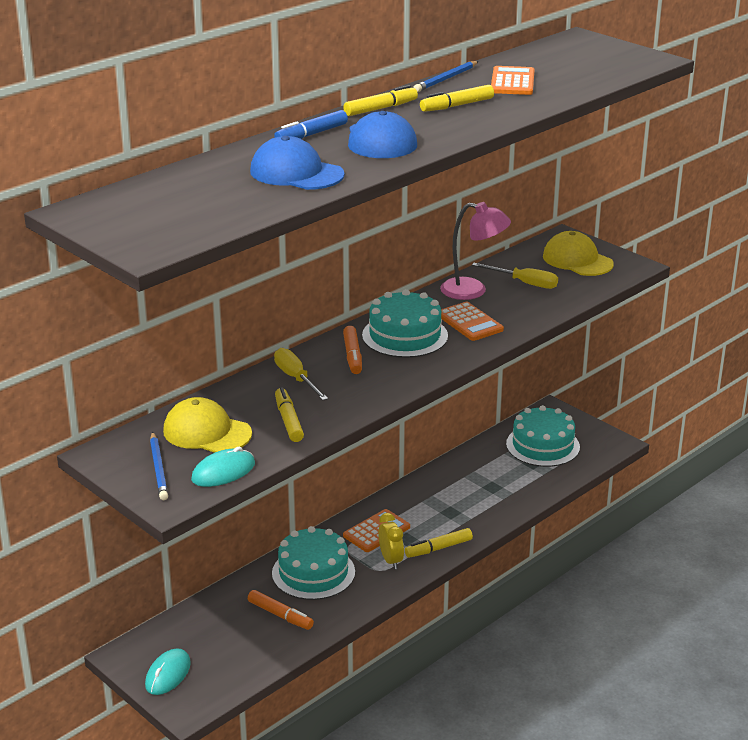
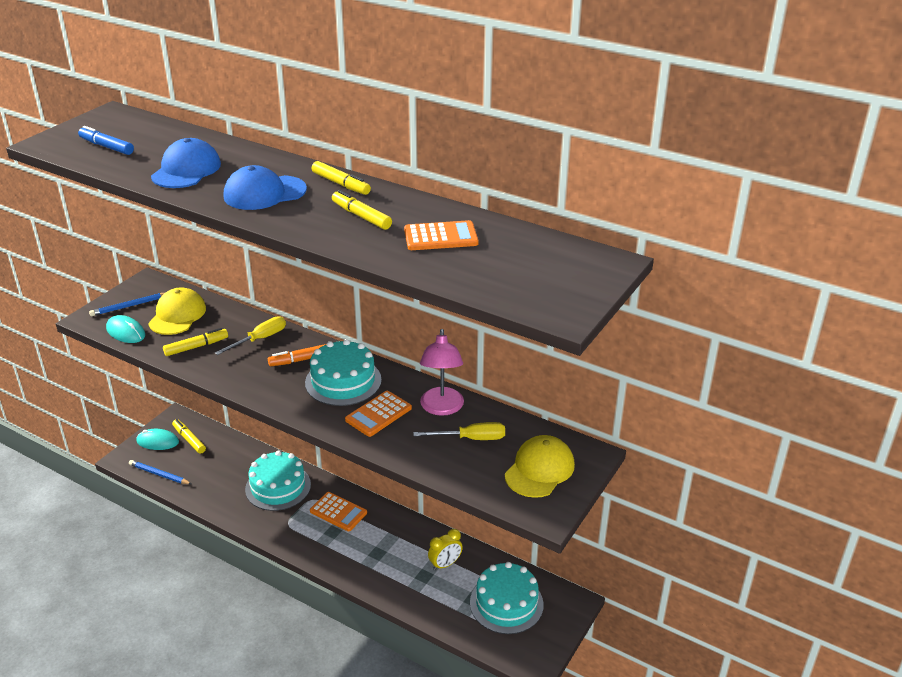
camera: 75 degrees right, 5 degrees up
(280, 615) = (224, 480): orange marker -> none
(311, 134) = (270, 165): blue marker -> blue marker (106, 146)
(391, 560) = (301, 527): yellow clock -> yellow clock (445, 564)
(438, 548) = (324, 554): yellow marker -> yellow marker (189, 439)
(446, 79) = (432, 204): blue pencil -> blue pencil (159, 474)
(524, 283) = (471, 438): yellow screwdriver -> yellow screwdriver turned 105 degrees counterclockwise

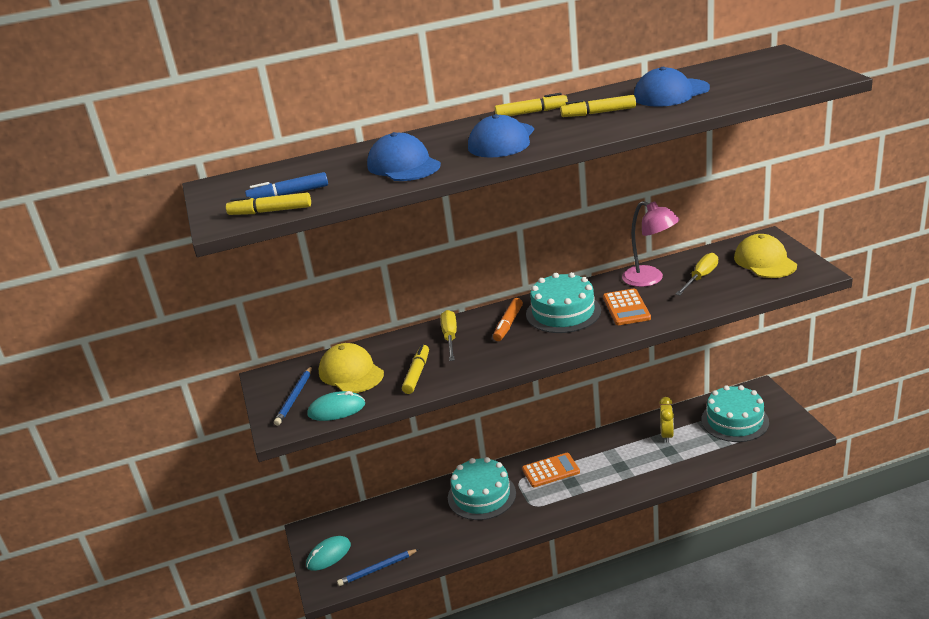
camera: 45 degrees left, 5 degrees down
(189, 439) = (352, 532): yellow marker -> yellow marker (270, 211)
(440, 237) = (671, 93): orange calculator -> blue cap

